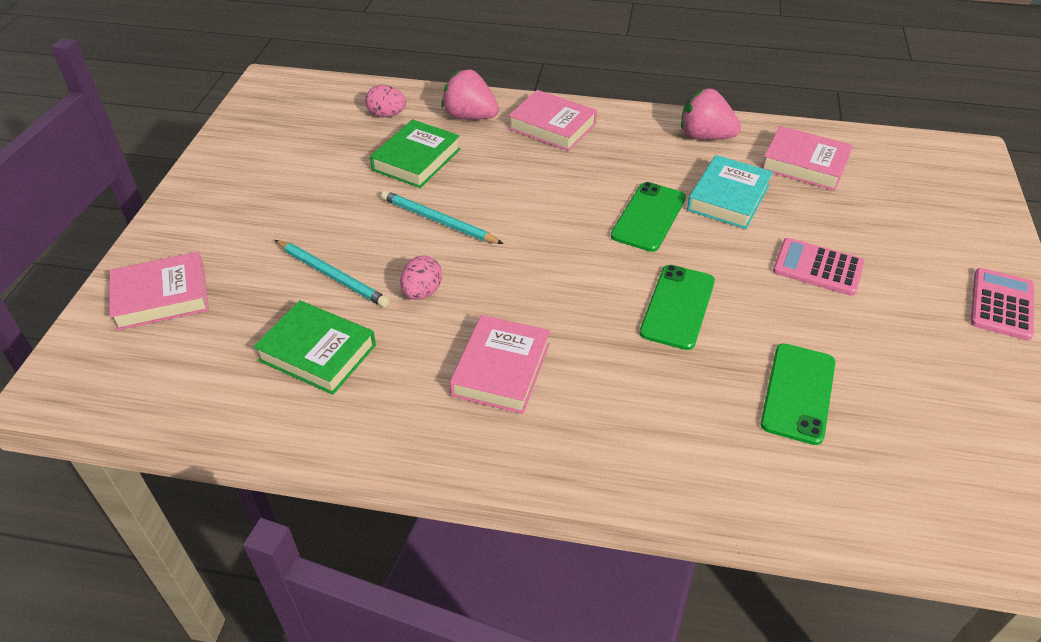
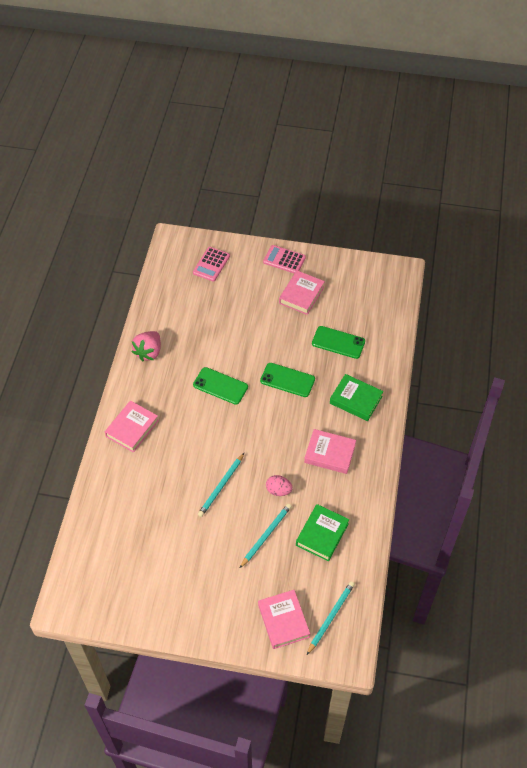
camera: 90 degrees left, 10 degrees up
(143, 361) = (330, 617): none -> turquoise pencil
(387, 115) = (111, 523): pink egg -> none
(416, 159) = (162, 502): green book -> green book (356, 400)
(470, 116) = (117, 474): pink strawberry -> none
(728, 198) = (205, 349): turquoise book -> none
(804, 164) = (178, 311): pink book -> pink book (301, 295)
(817, 268) = (260, 321): pink calculator -> pink calculator (211, 264)

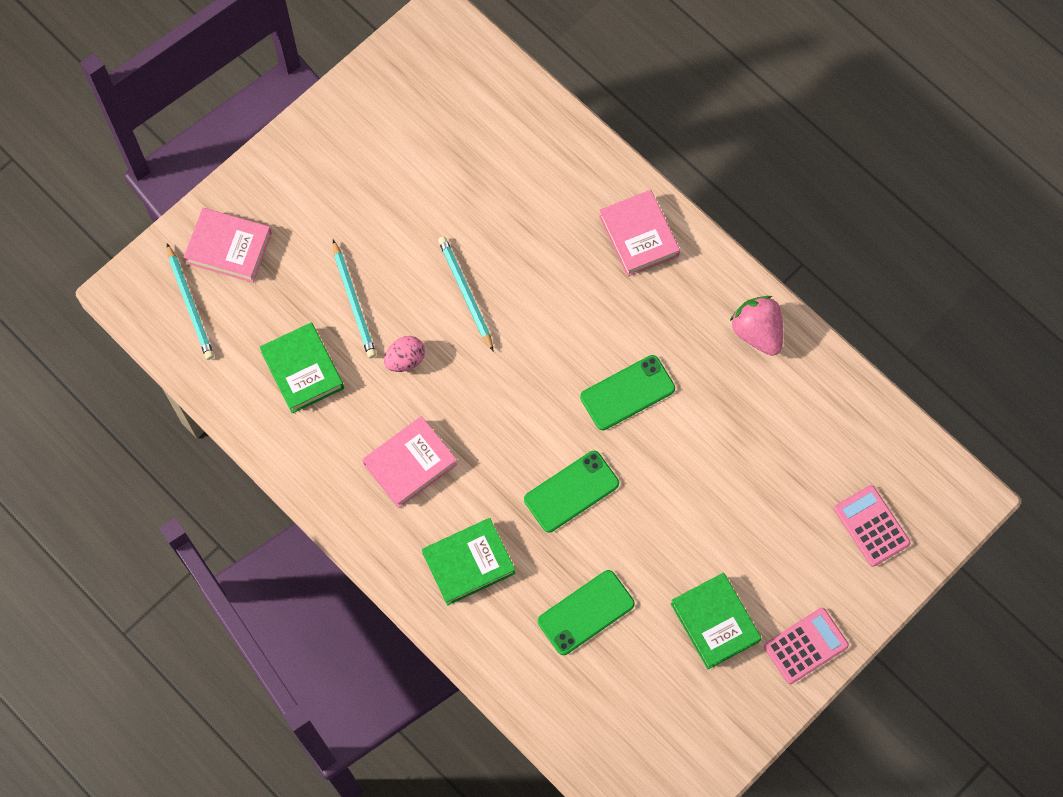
camera: 125 degrees right, 15 degrees up
(301, 295) = (714, 622): pink book -> green book

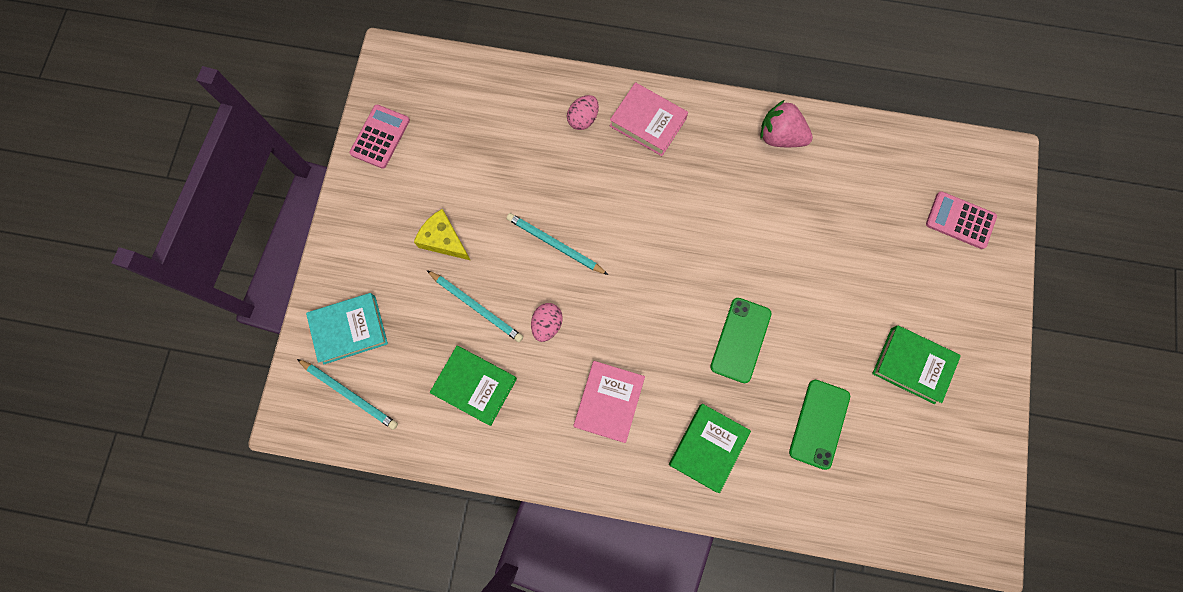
camera: 35 degrees left, 5 degrees up
(229, 248) = (349, 330): pink book -> turquoise book
(368, 222) = (443, 240): none -> yellow cheese
(579, 193) = (583, 119): none -> pink egg
(627, 392) = (725, 239): green phone -> none
(805, 646) = (985, 337): pink calculator -> pink calculator (380, 137)

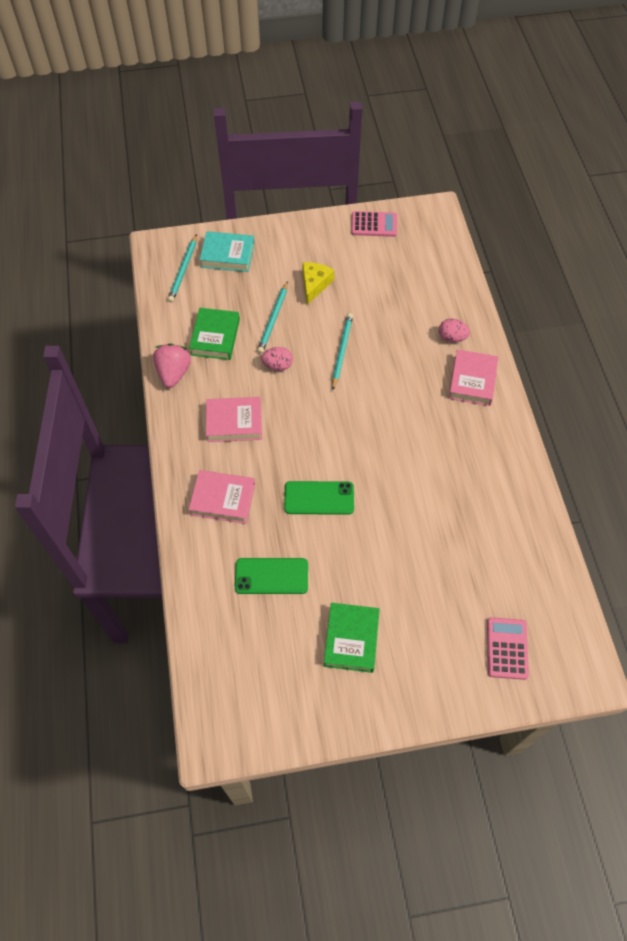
camera: 70 degrees right, 15 degrees down
(349, 330) = (227, 255): turquoise book -> turquoise book turned 45 degrees counterclockwise
(708, 448) = (223, 499): green book -> pink book
(780, 136) = (511, 478): pink strawberry -> pink strawberry (173, 373)

